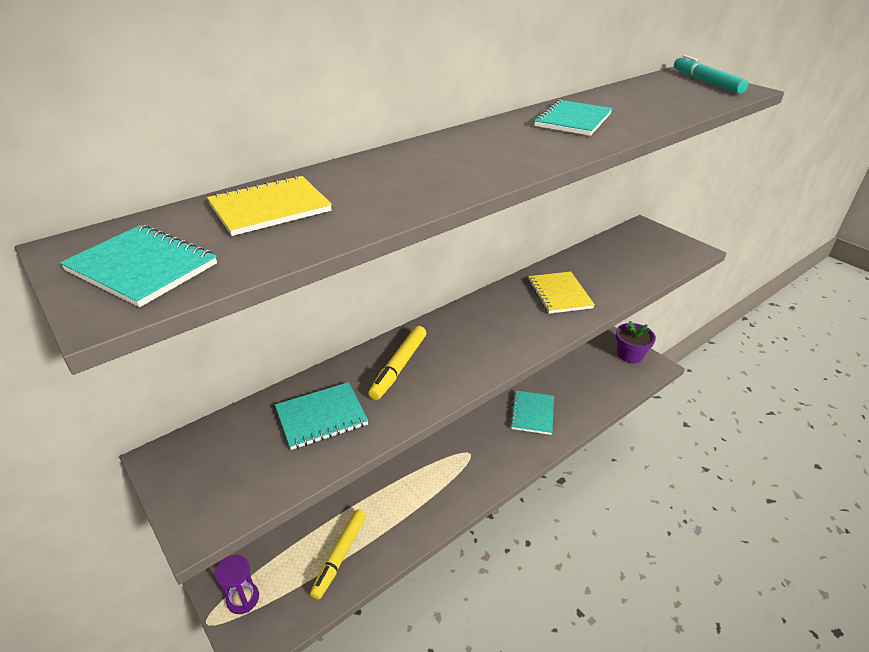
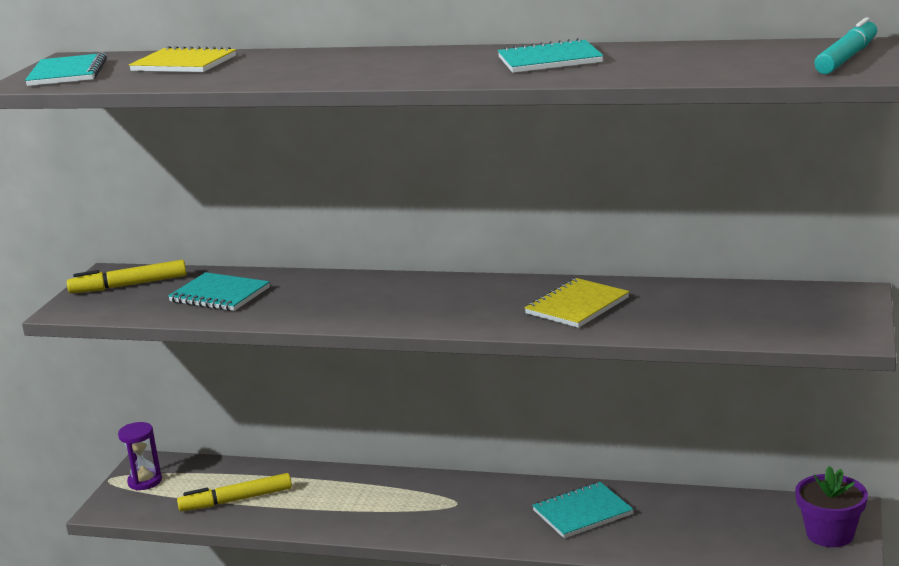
camera: 55 degrees right, 15 degrees down
(399, 367) = (326, 292): yellow marker -> yellow marker (129, 285)

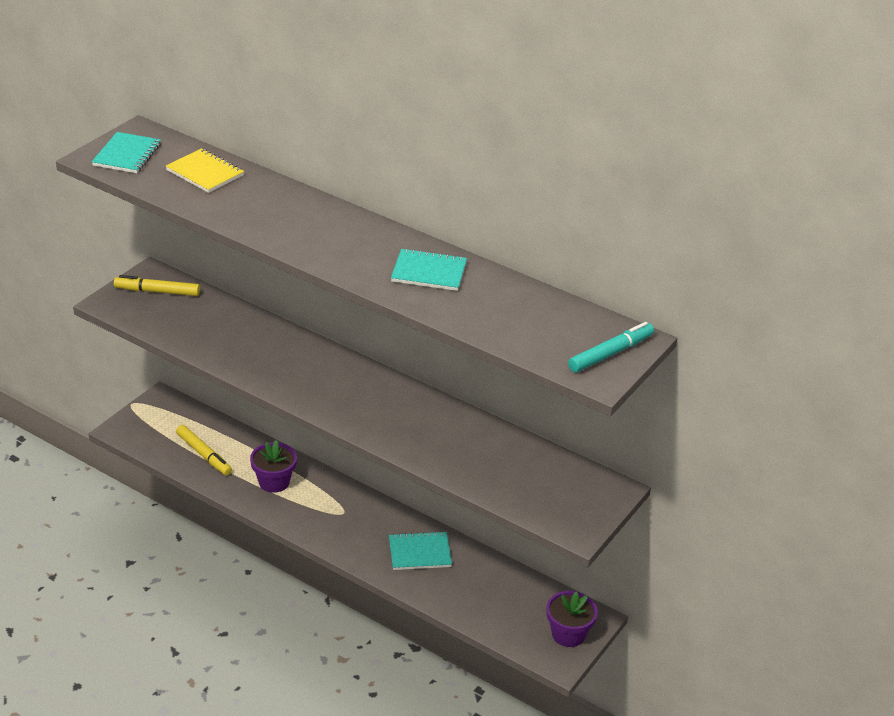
camera: 15 degrees right, 15 degrees up
(145, 481) = (153, 415): purple hourglass -> none
(219, 295) = (209, 325): turquoise notebook -> none
(236, 500) = (204, 454): yellow marker -> yellow marker turned 135 degrees counterclockwise
(346, 500) = (274, 482): none -> purple flower pot
(577, 306) = (427, 429): yellow notebook -> none

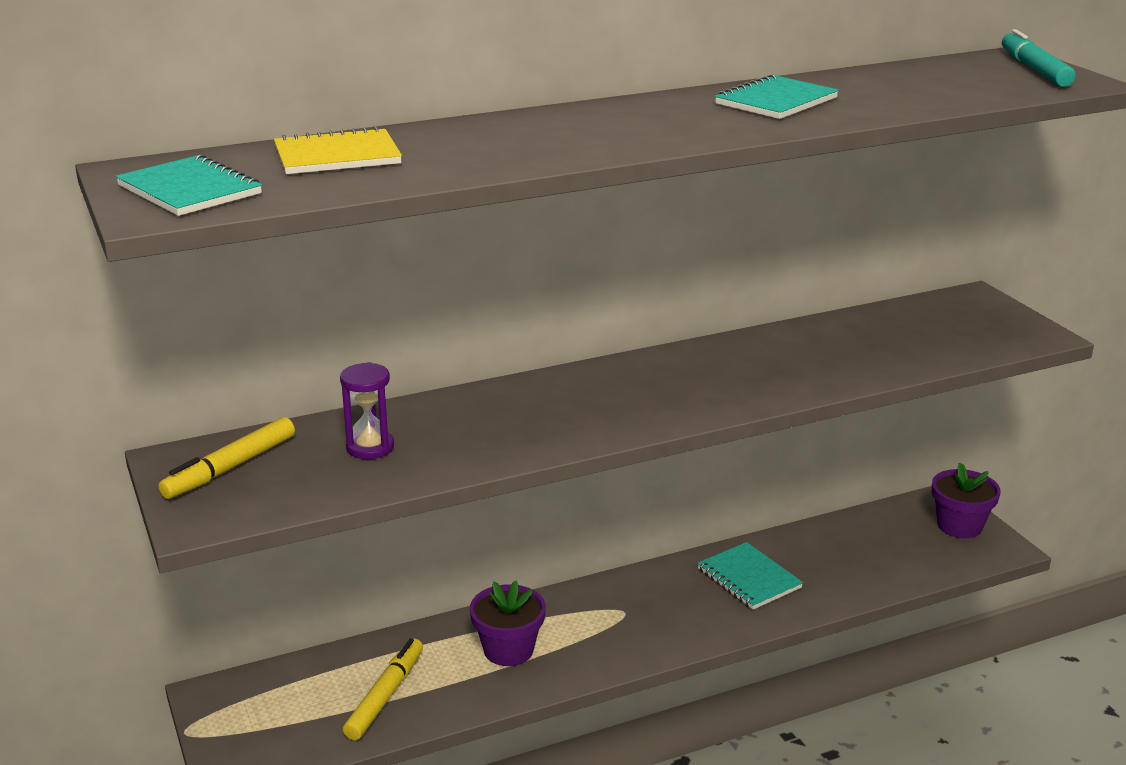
camera: 55 degrees left, 10 degrees down
(204, 454) = (385, 696): yellow marker -> yellow marker turned 60 degrees counterclockwise
(209, 323) = (370, 447): none -> purple hourglass
(419, 552) = (749, 578): turquoise notebook -> turquoise notebook turned 60 degrees counterclockwise

